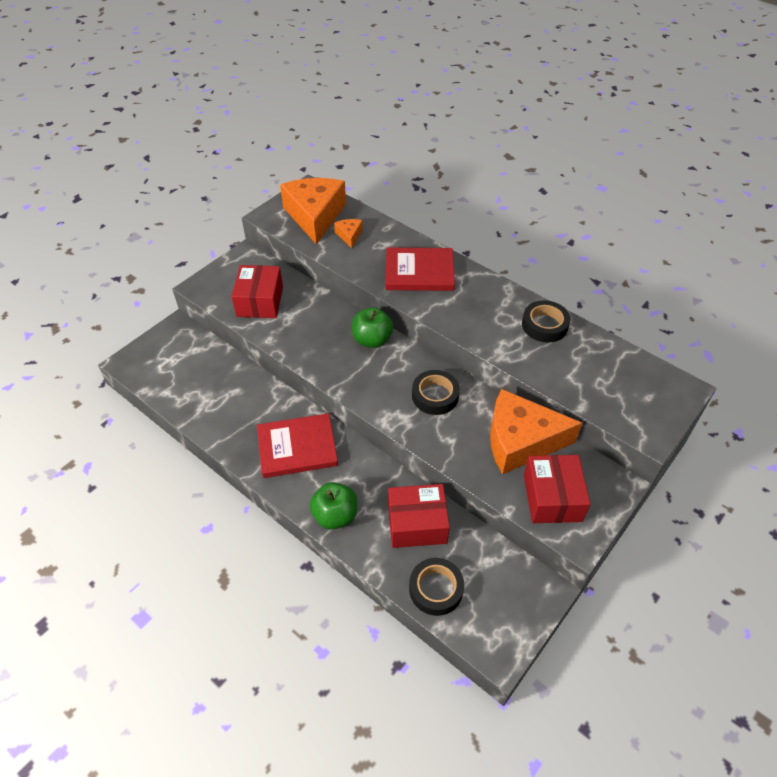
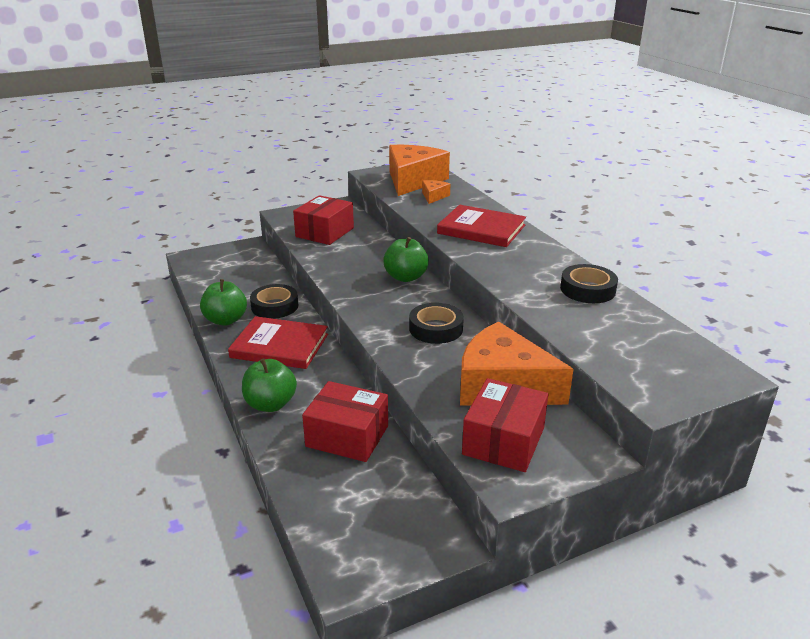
camera: 25 degrees right, 20 degrees down
(226, 434) = (226, 320): none -> green apple
(436, 589) = (322, 496): black tape -> black tape (274, 306)

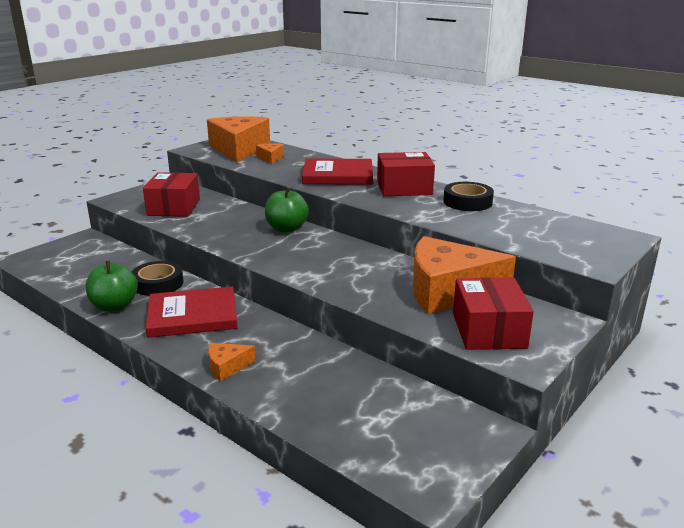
camera: 25 degrees left, 5 degrees down
(270, 404) = (227, 367): green apple -> orange cheese
(347, 436) = (326, 373): red box -> red box (404, 188)
(436, 329) = (351, 262): black tape -> none

